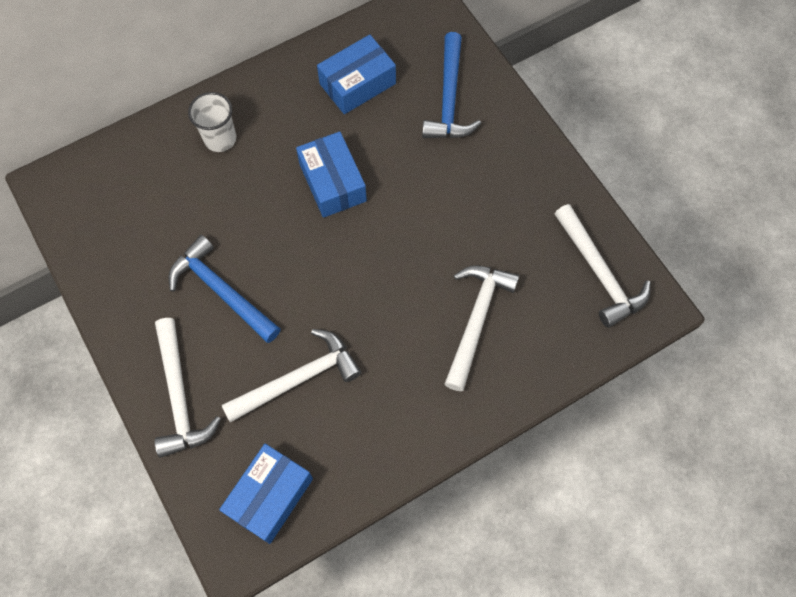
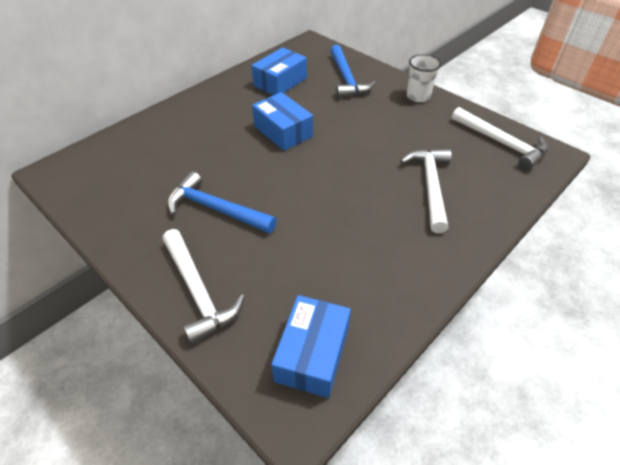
camera: 15 degrees left, 20 degrees down
(220, 139) = (189, 123): white cup -> white cup (418, 96)
(299, 379) = (304, 254): white hammer -> none

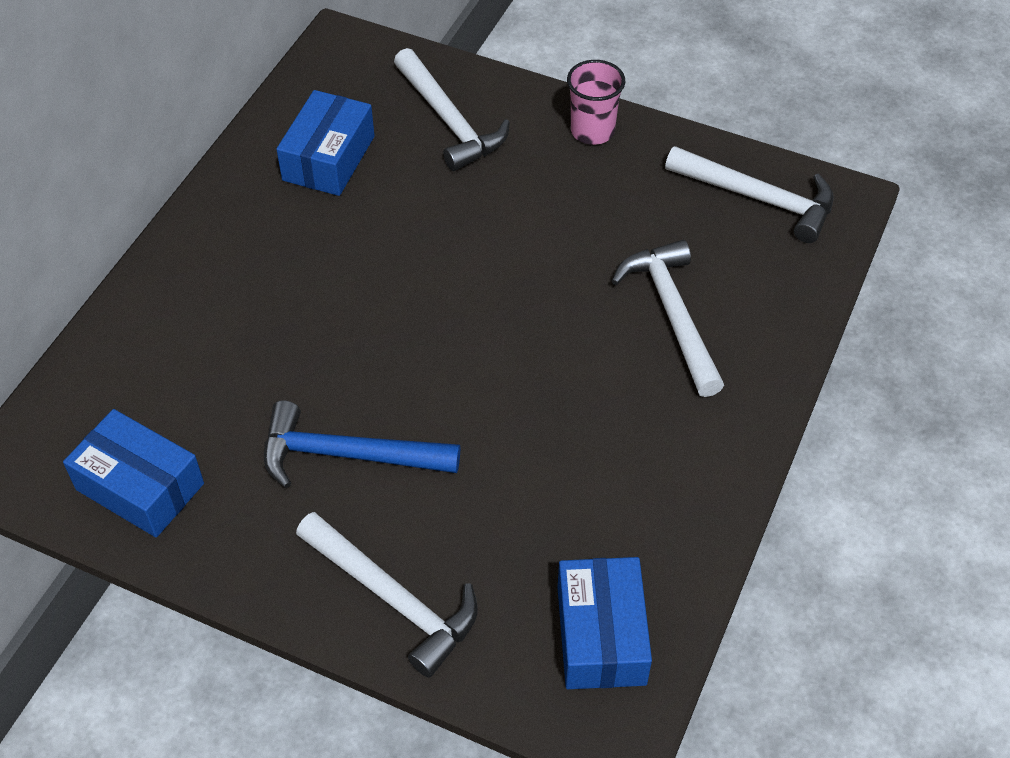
camera: 20 degrees left, 5 degrees up
(283, 131) = (386, 270): blue box -> blue box (140, 486)
(346, 79) = (449, 121): blue hammer -> white hammer
(418, 96) = (592, 131): white cup -> pink cup

